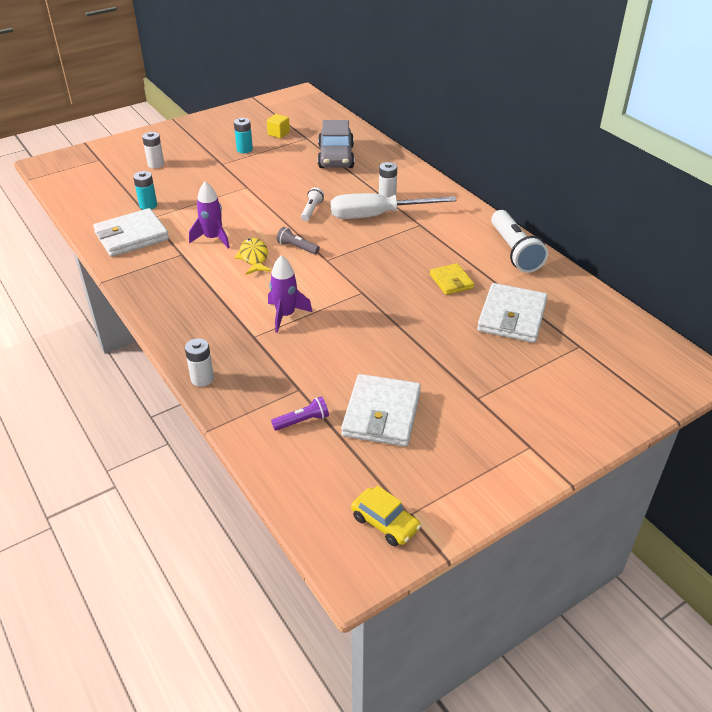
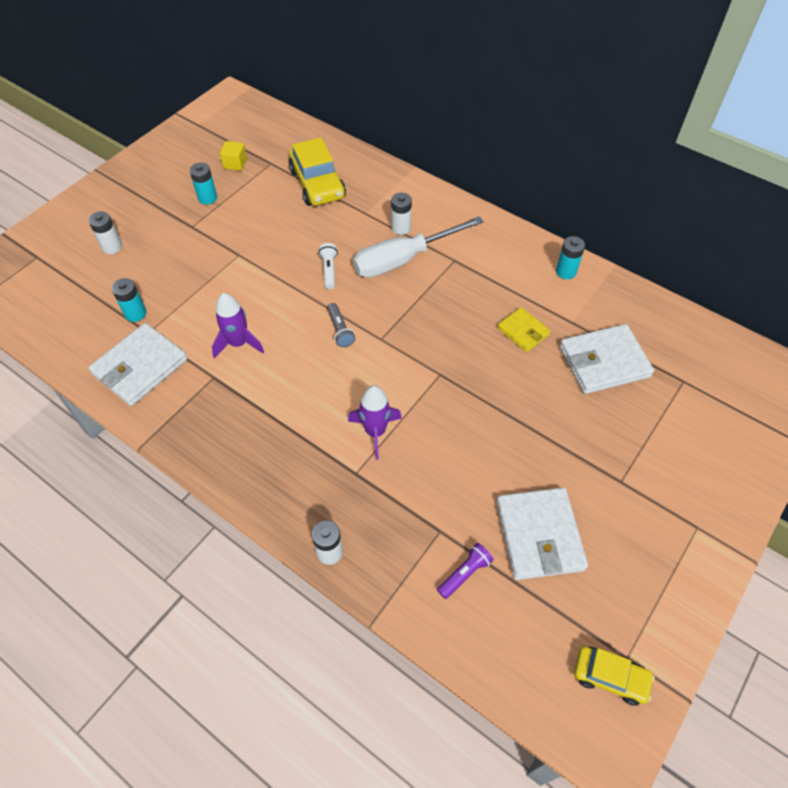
camera: 20 degrees left, 15 degrees up
(254, 257) = (299, 358): yellow fish -> none
(297, 247) = (340, 330): grey flashlight -> grey flashlight turned 120 degrees counterclockwise
(336, 157) = (318, 184): grey car -> yellow car
(512, 316) = (604, 362): white wallet -> white wallet turned 75 degrees clockwise
(514, 251) = (566, 272): white flashlight -> turquoise battery

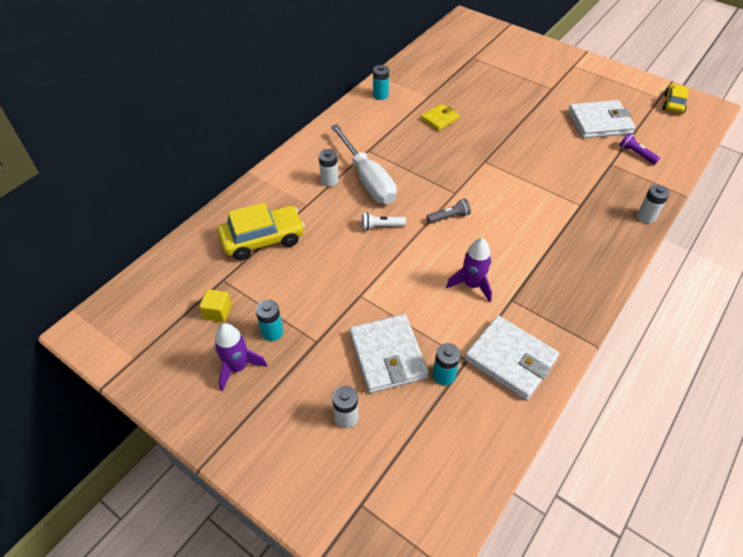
camera: 90 degrees left, 5 degrees down
(375, 432) = (543, 195): purple rocket -> purple rocket (238, 367)
(604, 362) = (462, 86): white wallet -> white wallet (387, 355)

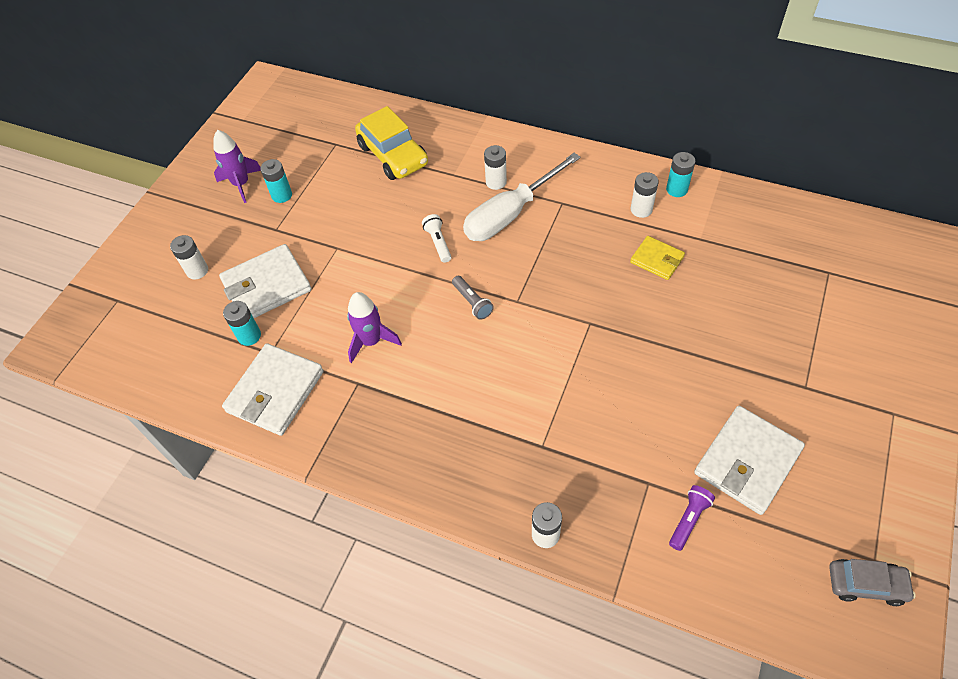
camera: 80 degrees right, 5 degrees up
(218, 312) = (298, 153): yellow cube -> none
(392, 115) = (641, 209): none -> white battery
(599, 122) = (747, 461): white wallet -> white wallet turned 60 degrees clockwise
(673, 104) = (866, 584): yellow car -> grey car

